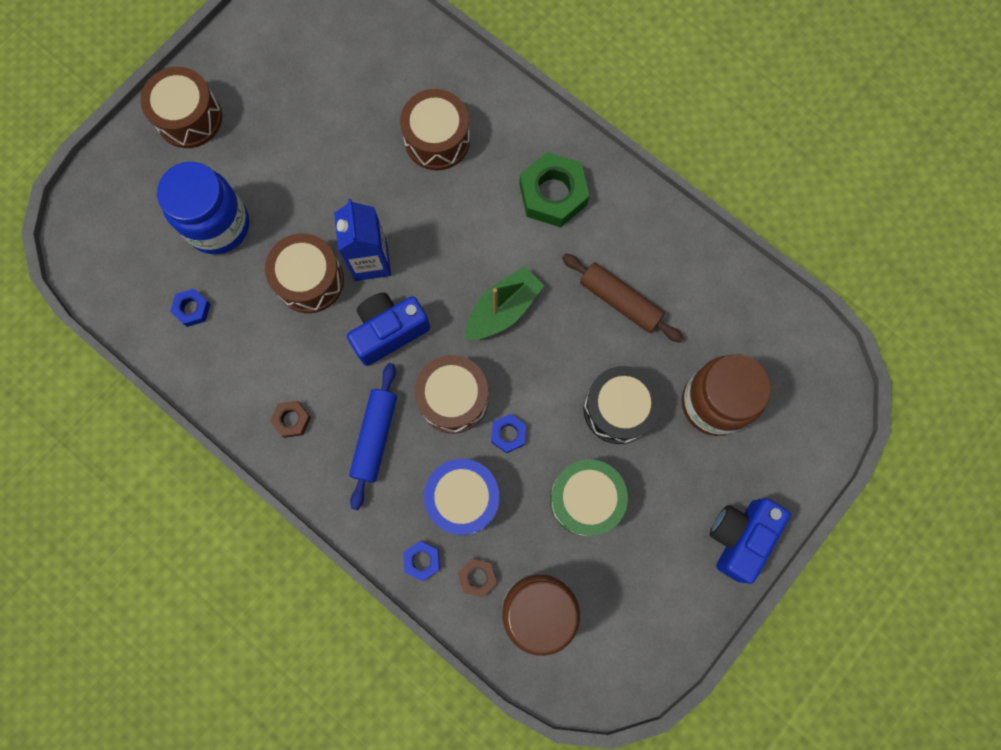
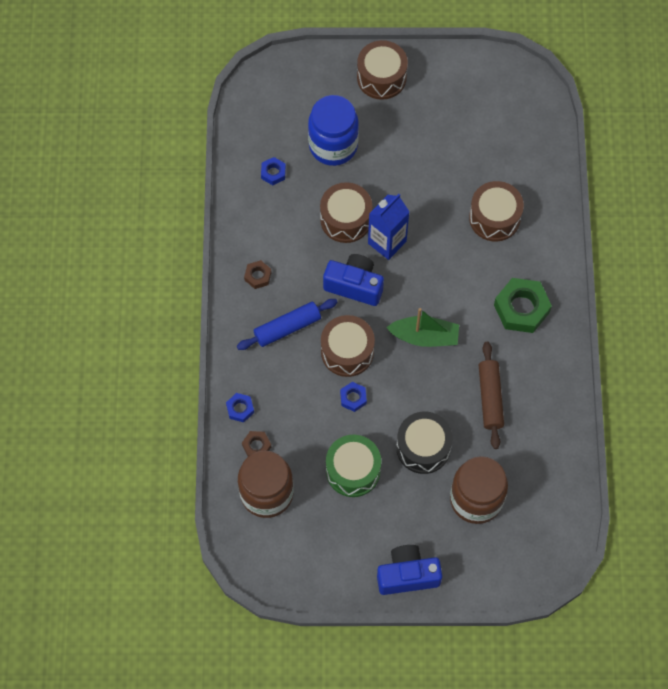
camera: 50 degrees right, 10 degrees down
(463, 498) = (294, 403): blue drum -> none

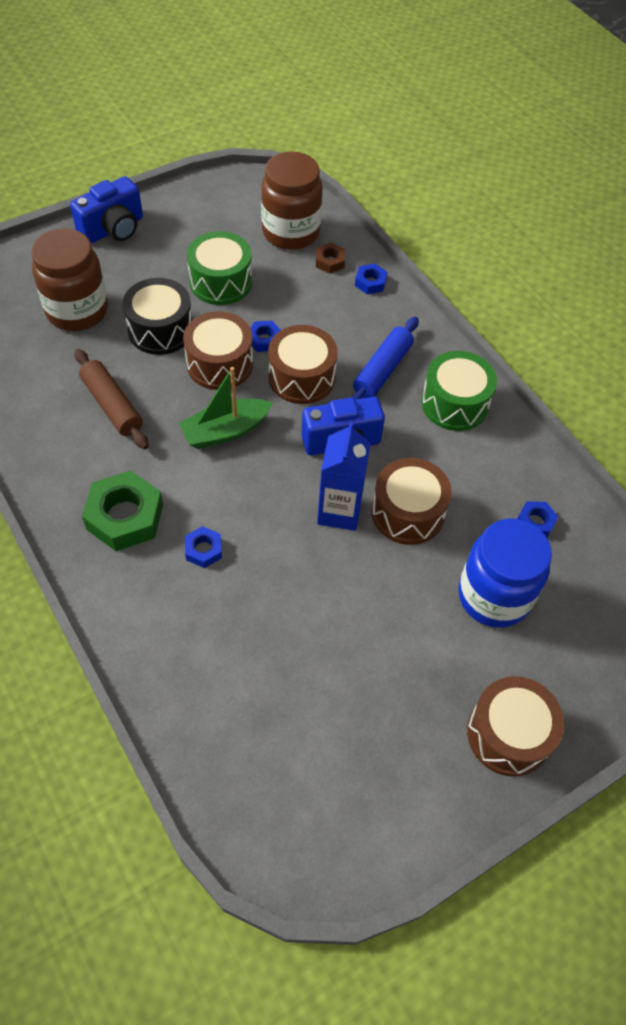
camera: 145 degrees right, 10 degrees down
(258, 276) = (454, 403): brown nut -> green drum
(484, 261) = (203, 550): none -> blue nut
(494, 218) = (222, 612): brown drum -> brown drum (219, 364)

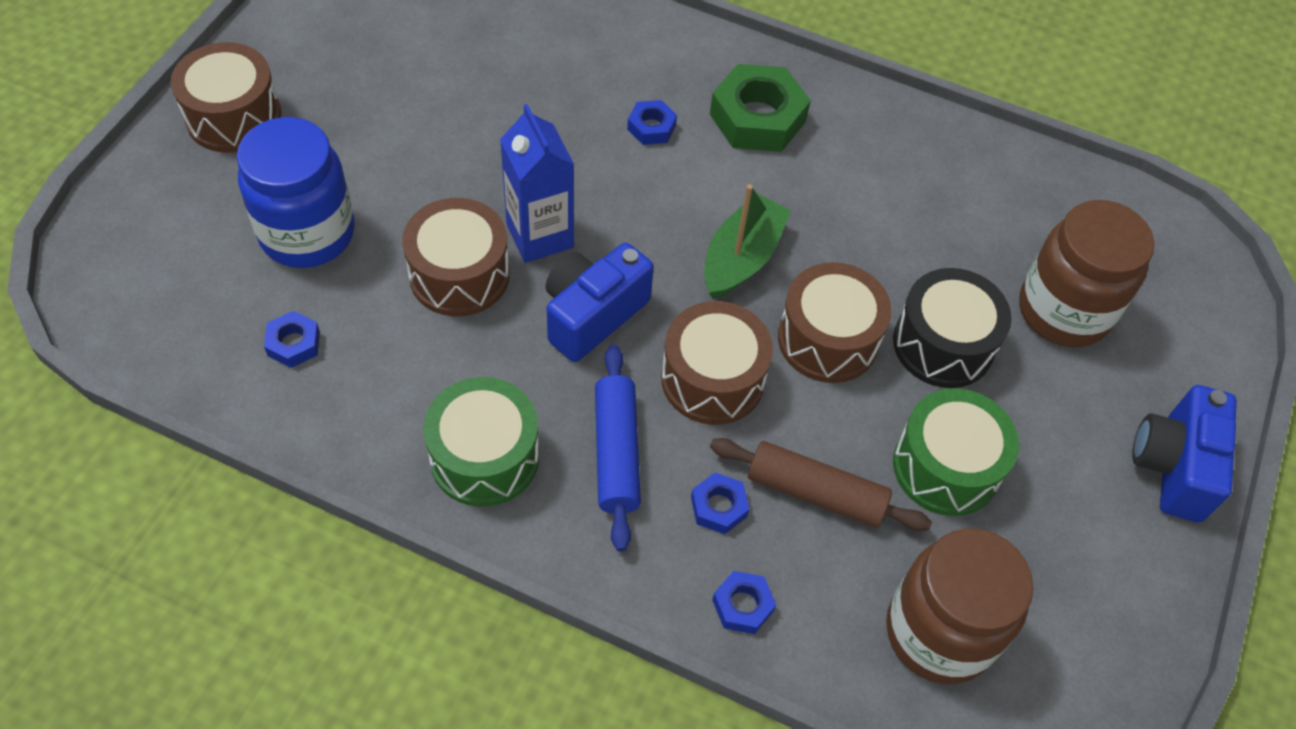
camera: 145 degrees right, 0 degrees up
(112, 405) = (892, 218): brown rolling pin -> brown rolling pin (815, 492)
(264, 340) = (806, 407): blue nut -> blue nut (718, 507)
(330, 262) = (833, 609): brown nut -> none

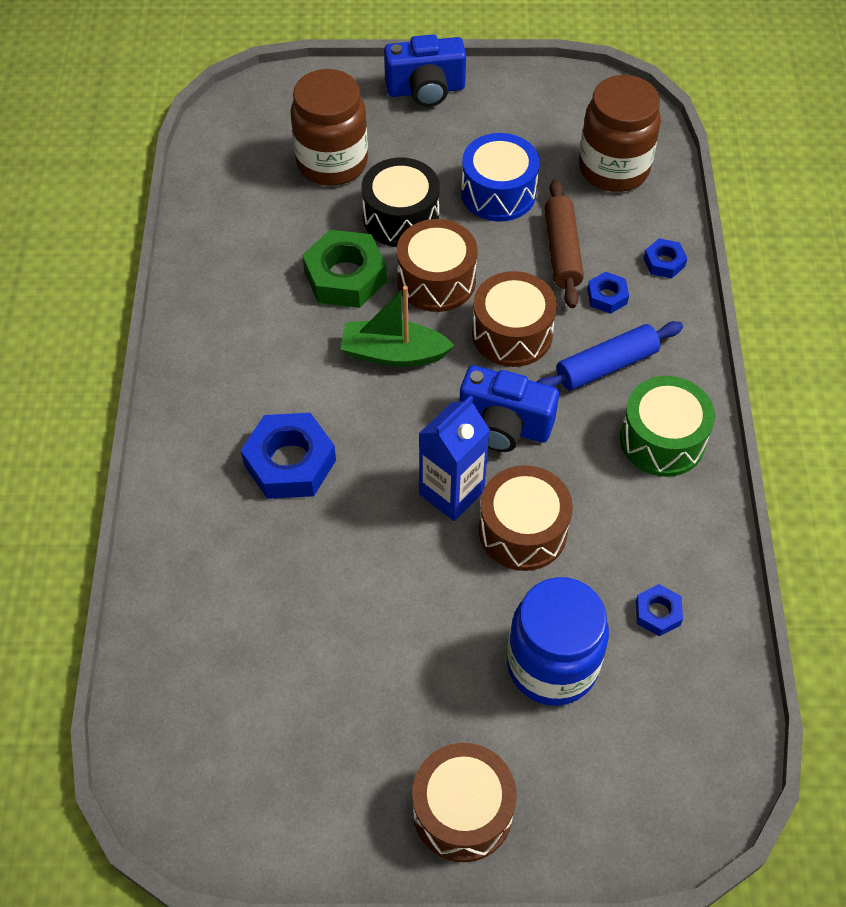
camera: 110 degrees left, 0 degrees up
(651, 127) = (290, 462): blue nut -> blue nut, size x1.98
(757, 118) = (238, 392): green nut -> green nut (345, 277)
(946, 467) = (498, 193): green drum -> blue drum

